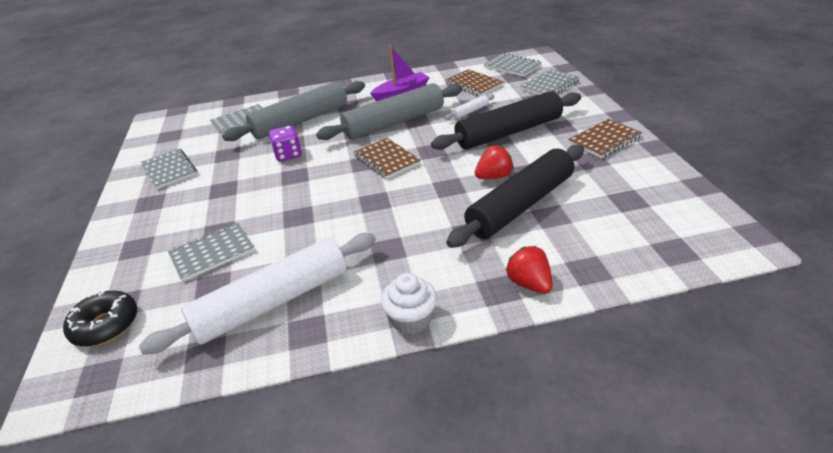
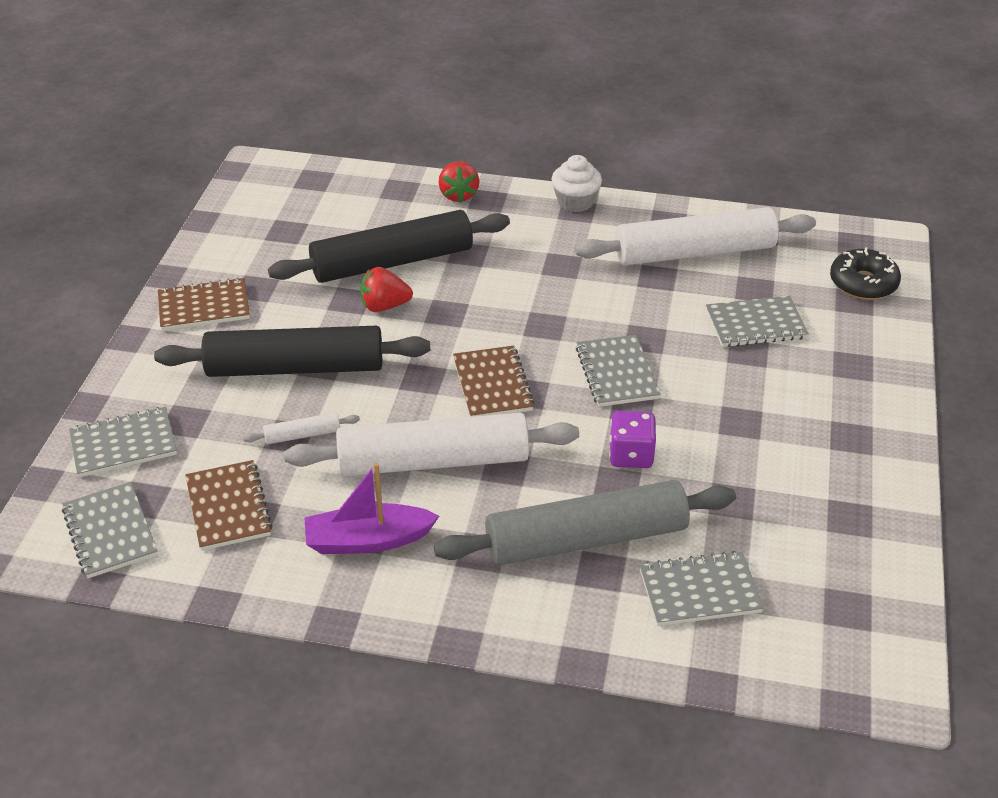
camera: 160 degrees left, 5 degrees up
(169, 170) = (831, 498): grey notebook -> grey notebook (617, 373)
(394, 122) = (433, 461): grey rolling pin -> white rolling pin

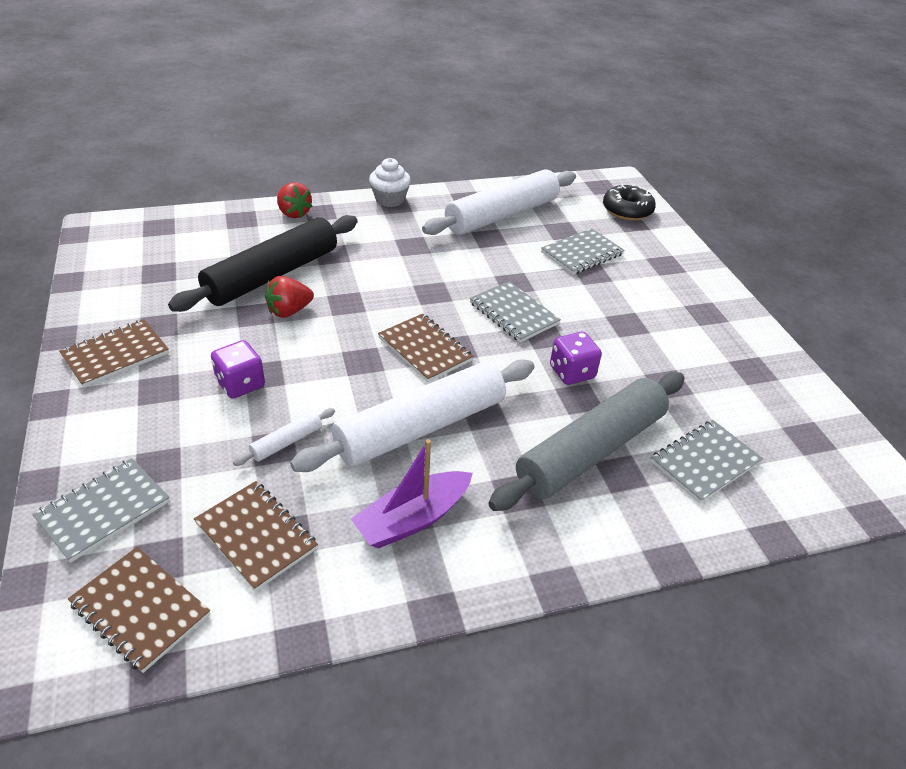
camera: 30 degrees left, 0 degrees up
(110, 532) = (141, 609): grey notebook -> brown notebook
(295, 367) = (240, 384): black rolling pin -> purple dice

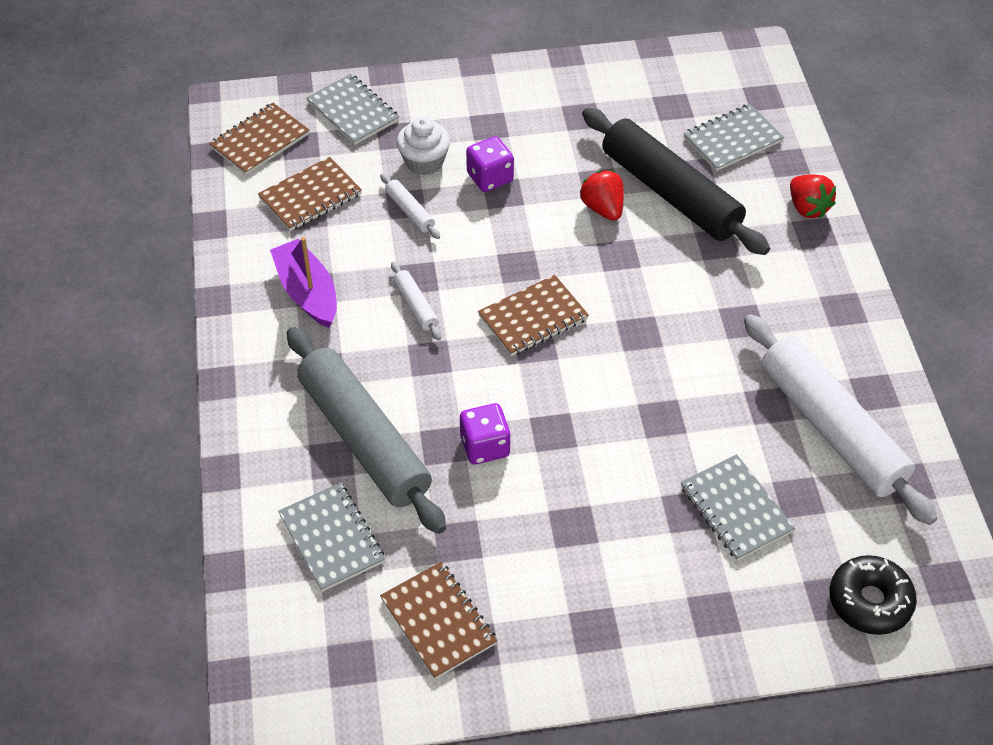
camera: 100 degrees right, 10 degrees up
(116, 355) = (537, 94): brown notebook -> brown notebook (438, 621)
(294, 213) = (807, 208): red strawberry -> red strawberry turned 90 degrees counterclockwise
(390, 199) = (857, 303): white cupcake -> white cupcake (424, 162)
(420, 427) = (416, 305): white rolling pin -> white rolling pin, size x0.41
(513, 313) = (596, 407): grey notebook -> grey notebook (732, 140)

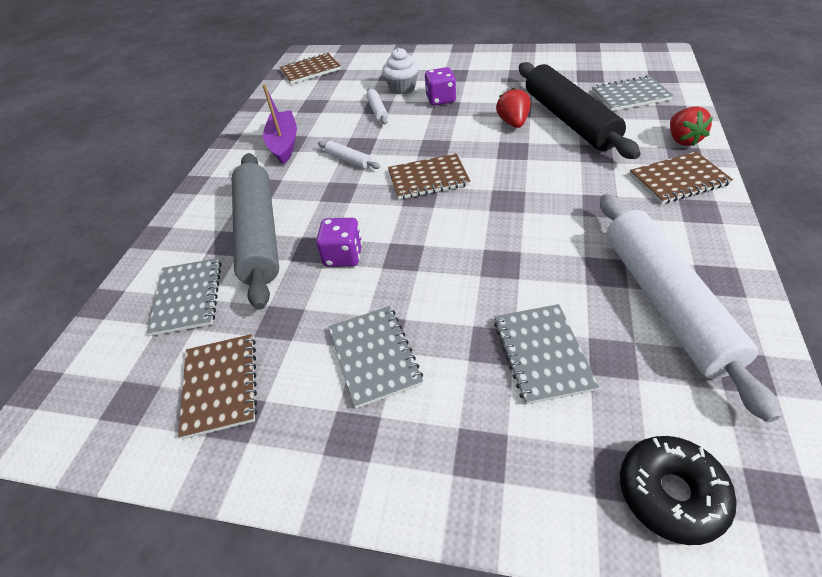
camera: 25 degrees right, 5 degrees down
(310, 196) = (321, 97): brown notebook -> brown notebook (678, 180)
(353, 111) = (373, 62): grey notebook -> grey notebook (374, 356)
(416, 305) = (349, 160): white rolling pin -> white rolling pin turned 45 degrees counterclockwise

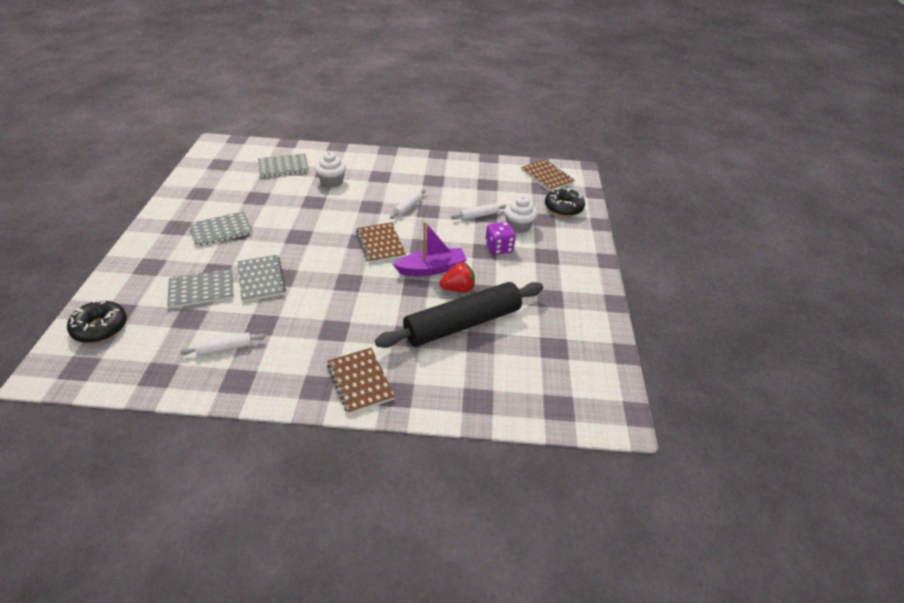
camera: 75 degrees right, 5 degrees down
(220, 386) = (220, 186): brown notebook -> none
(259, 234) = (332, 181): grey rolling pin -> white cupcake
(284, 144) = (432, 178): purple boat -> purple boat (431, 269)
(343, 256) = (304, 214): purple dice -> none
(373, 64) = (563, 208): none -> black donut
(630, 96) = (510, 372): grey notebook -> grey notebook (261, 279)
(665, 302) = (225, 348): white rolling pin -> white rolling pin, size x0.41
(682, 140) = (424, 397): red strawberry -> none

